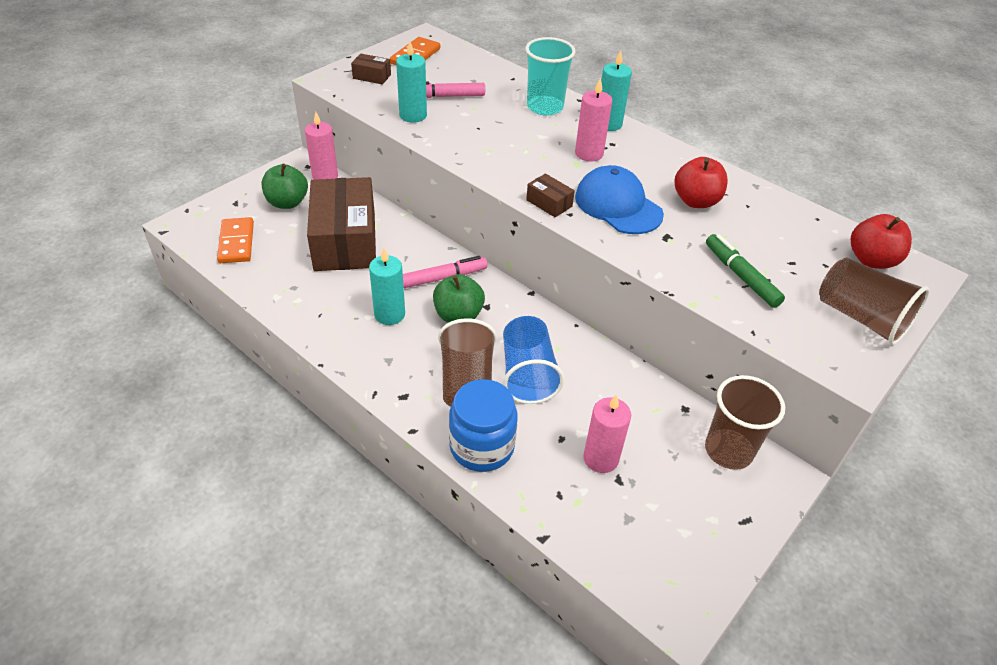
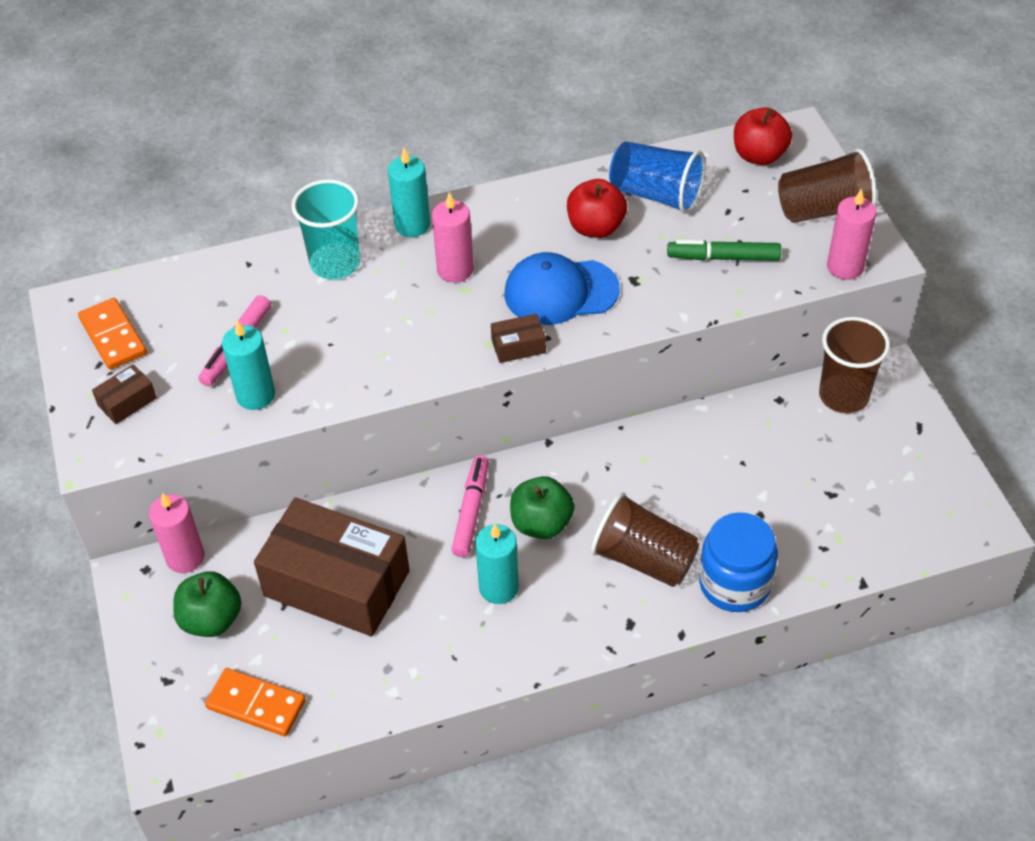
camera: 55 degrees left, 5 degrees up
(527, 374) = (664, 502): blue cup -> blue cup (656, 195)
(601, 458) = (800, 495): pink candle -> pink candle (845, 267)

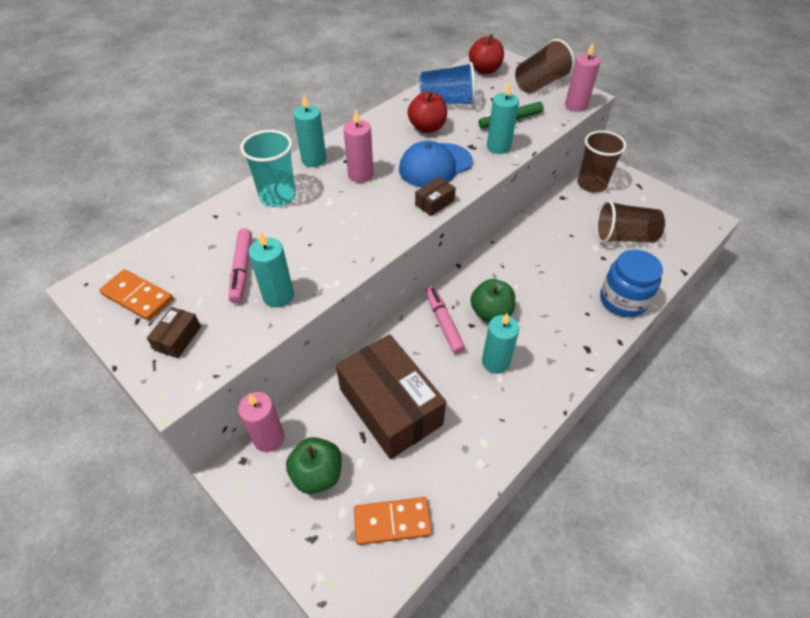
camera: 30 degrees left, 0 degrees up
(336, 583) = (390, 407): brown box -> brown box turned 60 degrees clockwise
(643, 559) = (564, 308): brown cup -> brown cup (623, 237)
(670, 294) = (498, 147): none -> turquoise candle

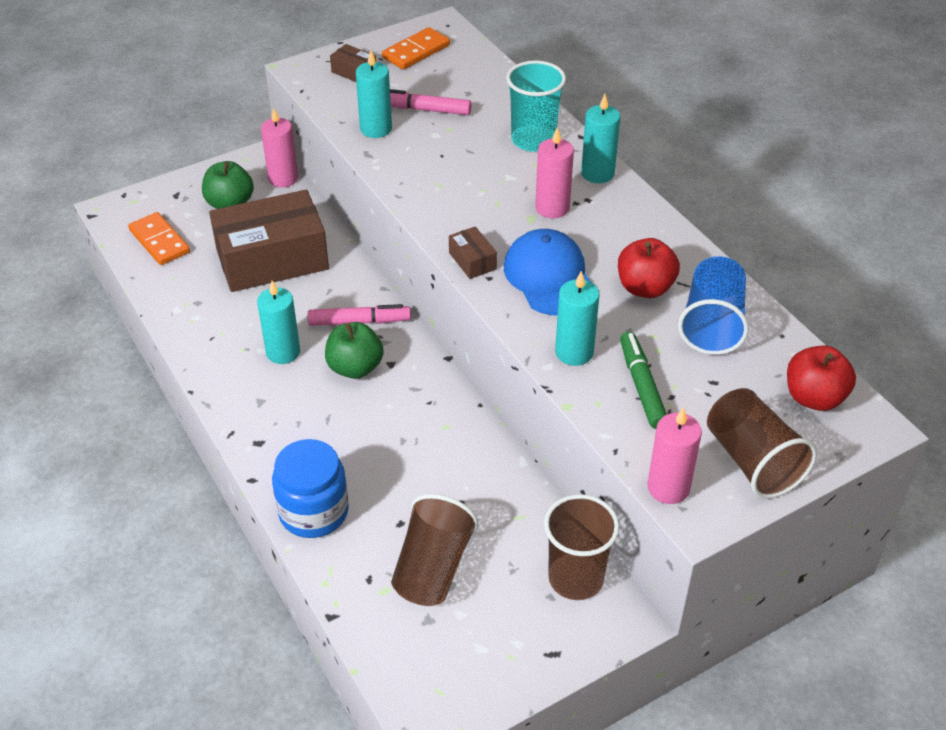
camera: 105 degrees right, 5 degrees down
(392, 521) = (159, 241): orange domino -> orange domino turned 45 degrees counterclockwise

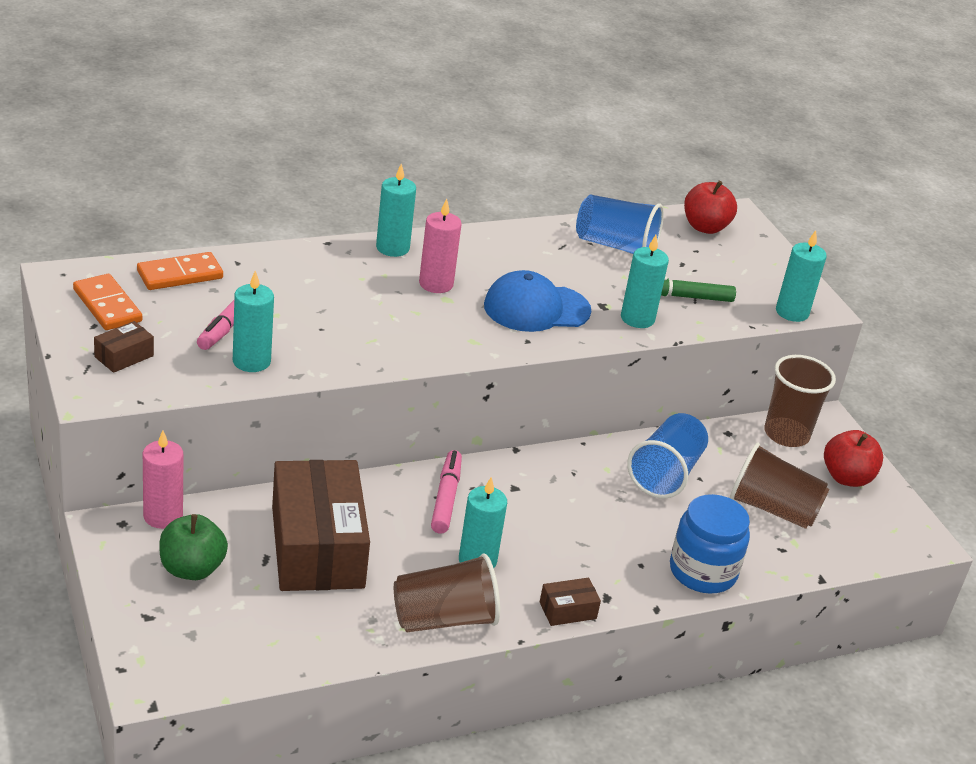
camera: 85 degrees left, 10 degrees down
(159, 241) = (241, 641): orange domino -> orange domino (180, 274)
(355, 368) = (514, 512): green apple -> none
(456, 472) = (665, 474): none -> blue cup
(472, 261) = (501, 345): brown box -> brown box (567, 610)
(533, 140) = (321, 269): turquoise cup -> none
(645, 288) = (563, 265): red apple -> red apple (846, 477)
(668, 488) = (792, 312): pink candle -> turquoise candle
(752, 461) = (767, 270): brown cup -> brown cup (444, 619)

